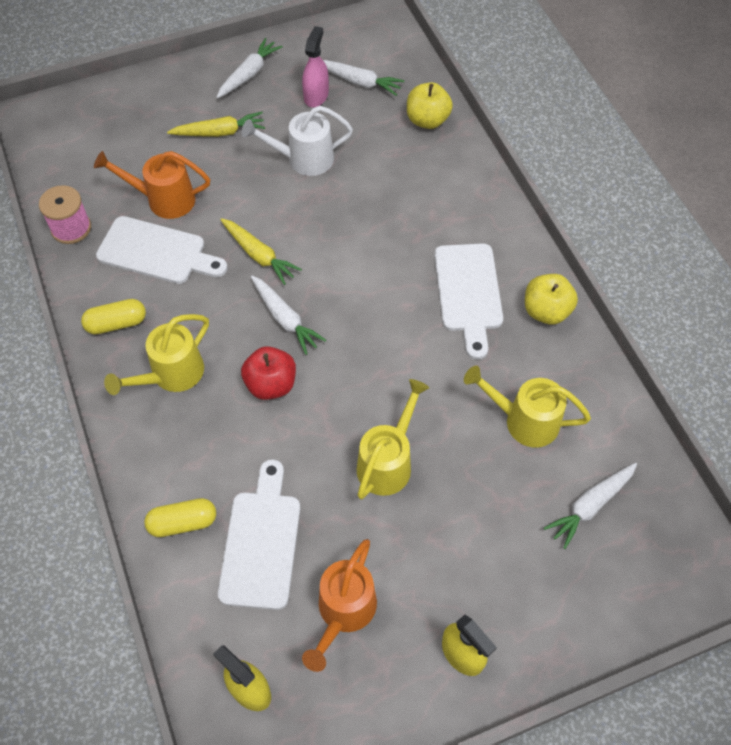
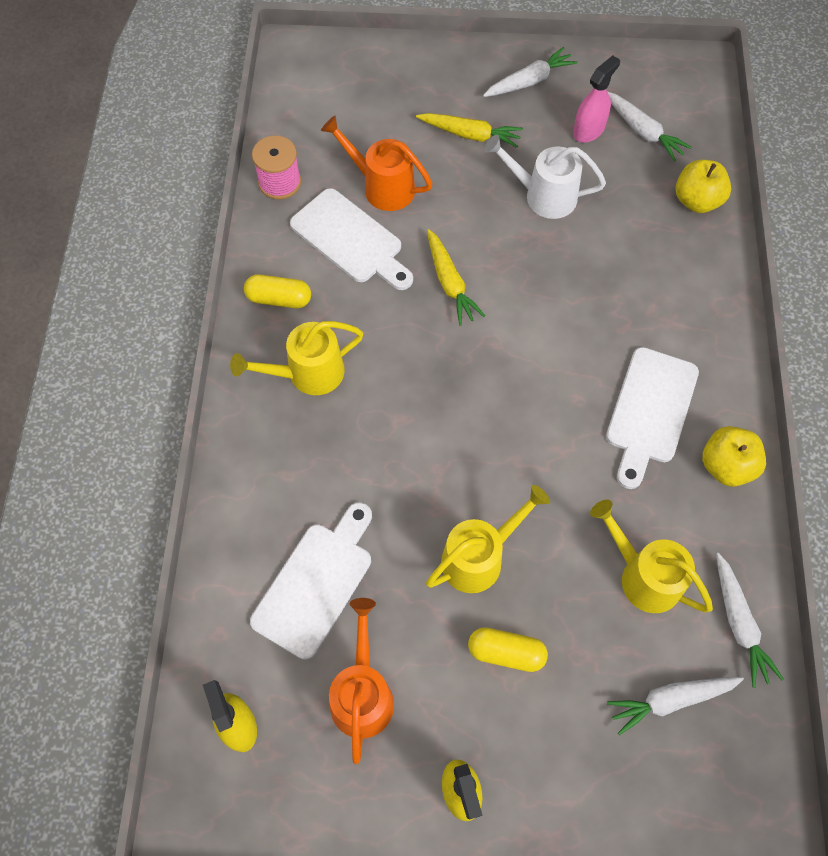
camera: 25 degrees right, 5 degrees up
(183, 522) = (251, 529): yellow capsule -> yellow capsule (506, 652)
(271, 384) = (399, 424): red apple -> none
(285, 319) = (445, 361): white carrot -> white carrot (739, 623)
(343, 613) = (362, 692): orange watering can -> orange watering can turned 135 degrees clockwise

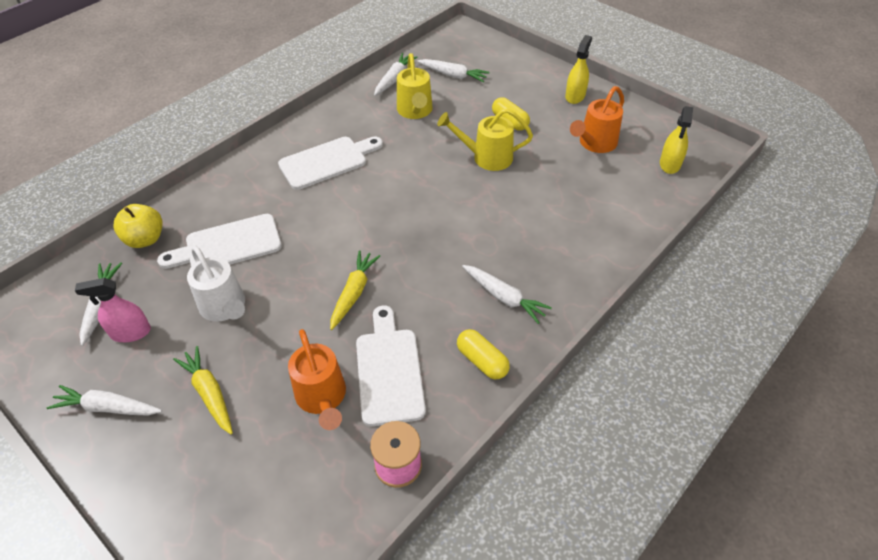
camera: 140 degrees left, 15 degrees down
(307, 374) = (504, 297): yellow watering can -> white carrot
(316, 583) = (585, 193): white cutting board -> white cutting board (228, 245)
(726, 466) = (323, 123): yellow apple -> none

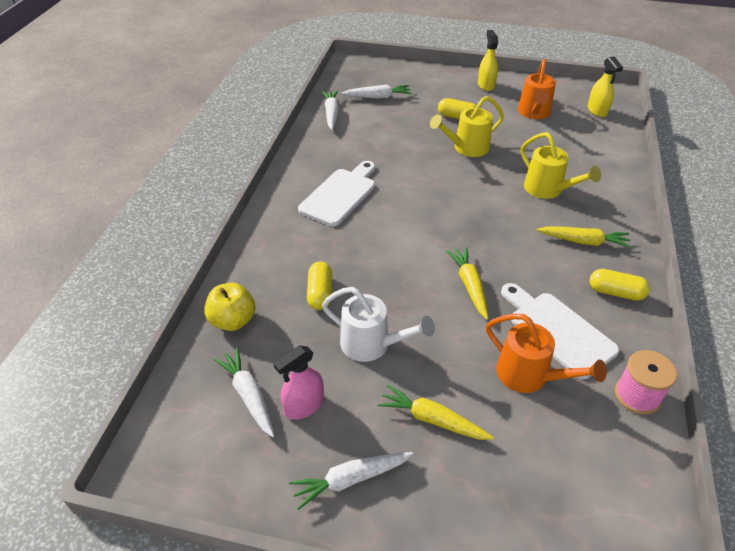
camera: 30 degrees left, 5 degrees down
(228, 245) = (320, 293): white cutting board -> yellow capsule
(415, 112) = (375, 133): yellow watering can -> yellow watering can (548, 190)
(504, 297) = (583, 241): white carrot -> yellow carrot

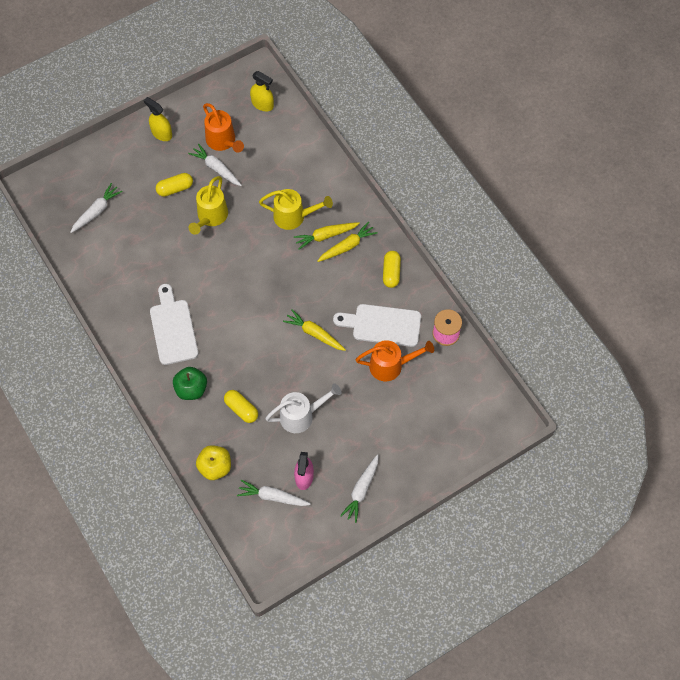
camera: 45 degrees left, 20 degrees up
(297, 245) = (191, 389): none -> green apple
(331, 114) = (82, 257): white carrot -> white carrot (216, 168)
(432, 419) = (368, 430): yellow carrot -> yellow carrot (325, 236)
(615, 292) = (391, 273): yellow capsule -> yellow capsule turned 60 degrees counterclockwise

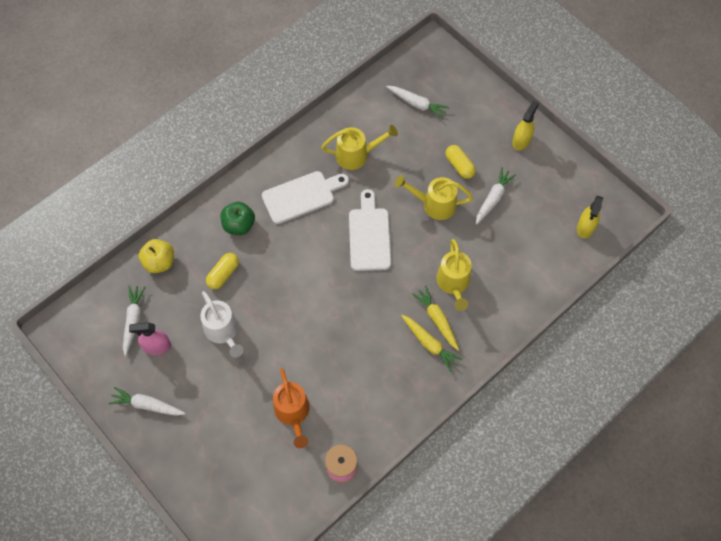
camera: 80 degrees right, 0 degrees up
(140, 273) = (357, 155): none -> yellow watering can
(223, 142) = (527, 198): orange watering can -> none
(314, 333) = (318, 328): yellow carrot -> none
(382, 325) = (340, 396): white cutting board -> white cutting board (369, 235)
(391, 273) = (406, 396): yellow capsule -> none

